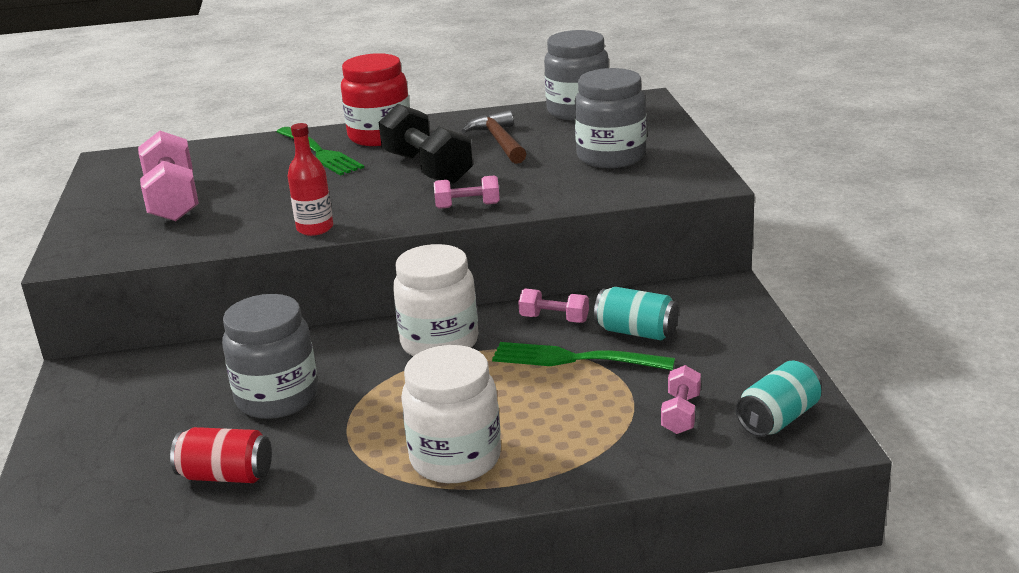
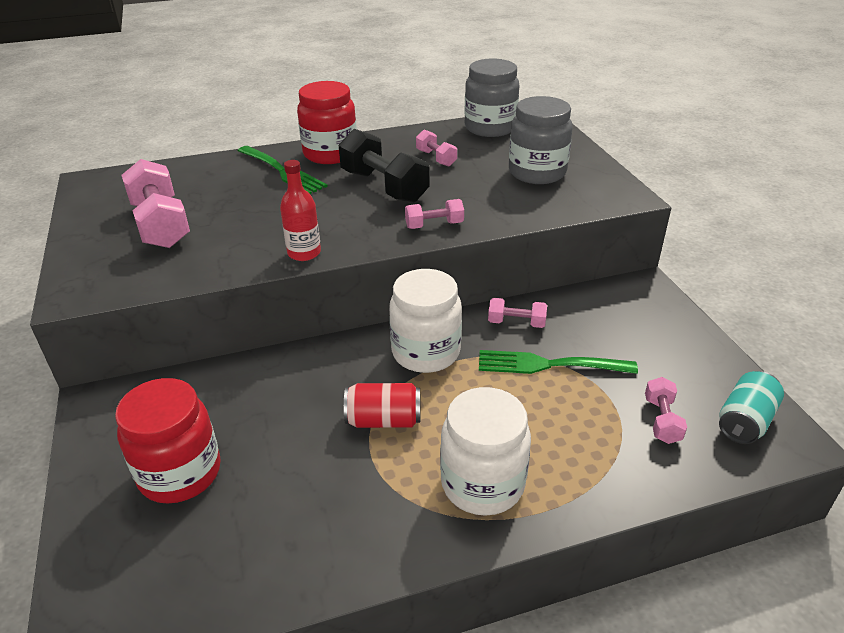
camera: 10 degrees left, 10 degrees up
(146, 435) = (180, 473): none -> red jar
(226, 475) = (271, 519): red can -> red can (384, 420)
(277, 398) = (296, 422): grey jar -> none
(499, 141) = (436, 158): brown hammer -> pink dumbbell
(636, 332) = (590, 334): turquoise can -> none

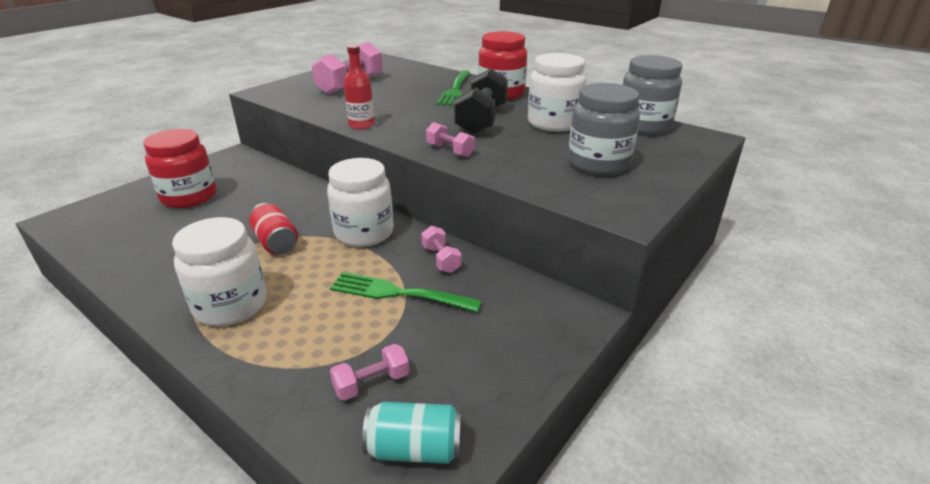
camera: 55 degrees right, 5 degrees down
(436, 158) = (553, 123): pink dumbbell -> white jar
(550, 364) = (399, 293): green fork -> green fork turned 45 degrees counterclockwise

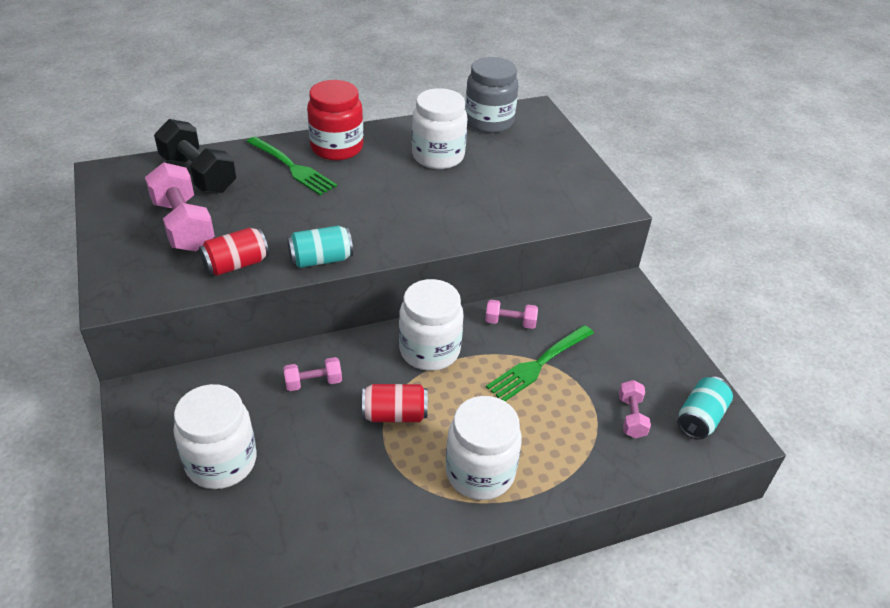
camera: 60 degrees left, 10 degrees up
(189, 197) = (221, 462): red jar -> white jar
(327, 106) = (236, 264): none -> red can
(361, 125) = (321, 259): red bottle -> turquoise can
(450, 150) = (438, 232): pink dumbbell -> pink dumbbell (313, 382)
(481, 120) = (390, 187): black dumbbell -> black dumbbell (198, 174)
(598, 164) = (532, 176): grey jar -> none

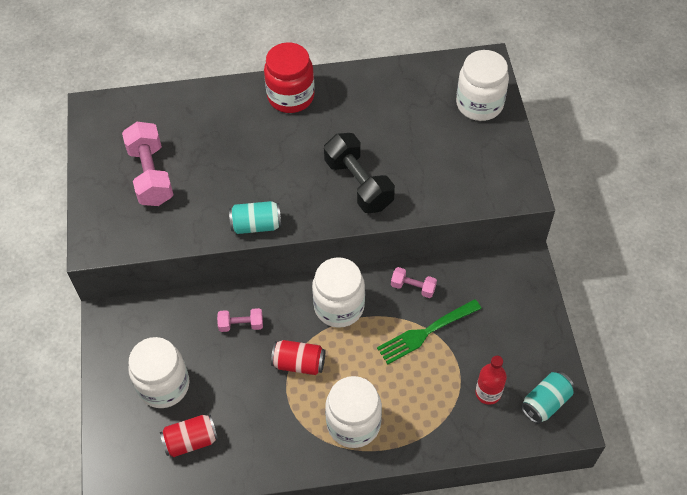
camera: 15 degrees right, 15 degrees up
(198, 174) = (168, 117): black dumbbell -> black dumbbell (358, 184)
(236, 264) = (188, 222): red can -> red can (191, 441)
(291, 167) = (247, 117): green fork -> none
(438, 156) = (379, 116): white jar -> white jar (479, 104)
(489, 122) = (437, 75): grey jar -> none
(631, 417) = (488, 393): pink dumbbell -> red bottle

